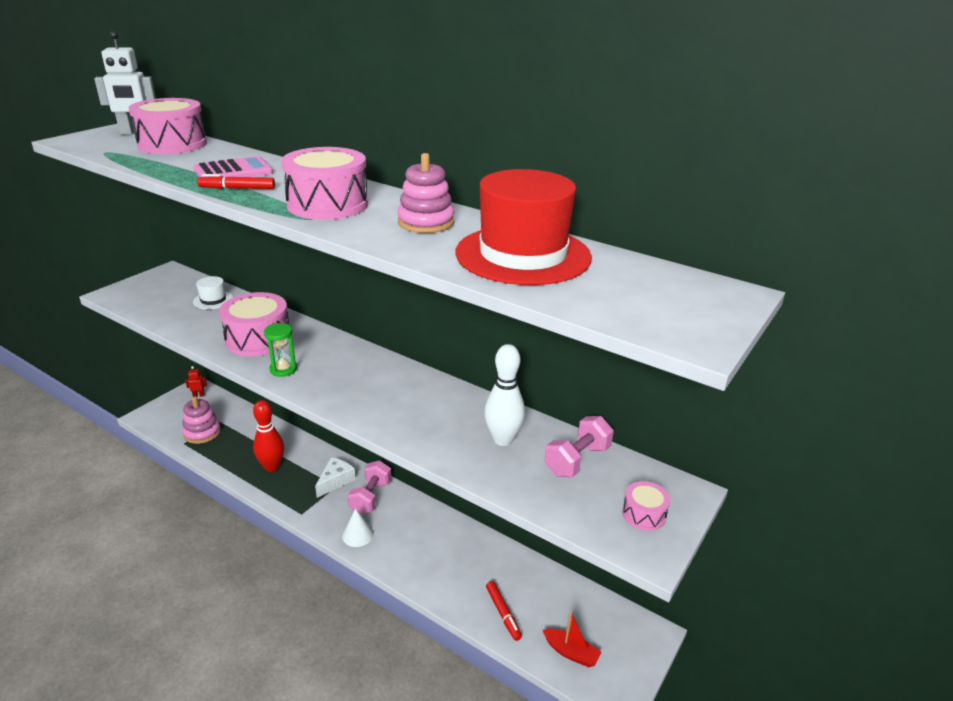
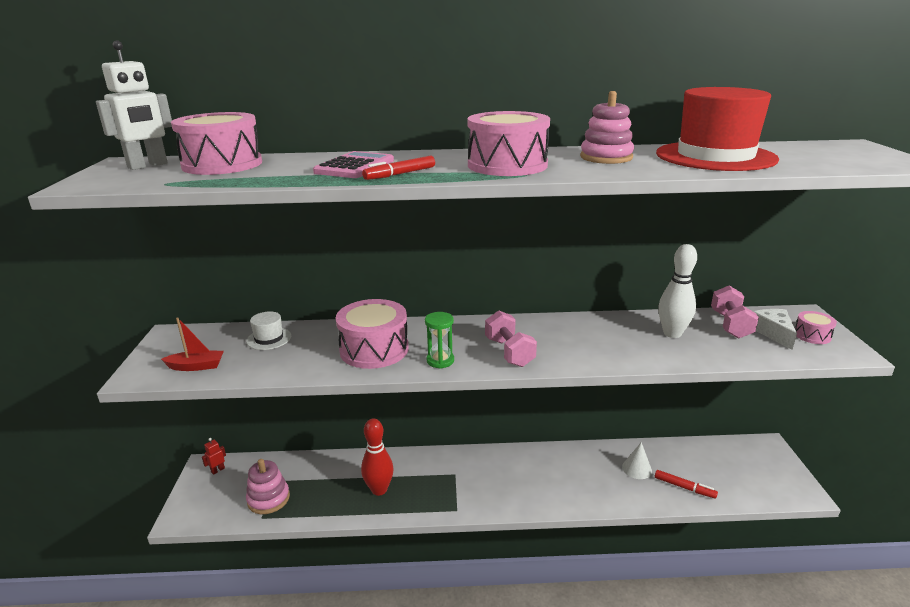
camera: 35 degrees left, 5 degrees down
(335, 481) = (449, 470): white cheese -> white cheese (773, 333)
(357, 535) = (522, 498): white cone -> white cone (637, 468)
(370, 497) = (493, 466): pink dumbbell -> pink dumbbell (509, 352)
(571, 652) = (749, 485): red boat -> red boat (196, 366)

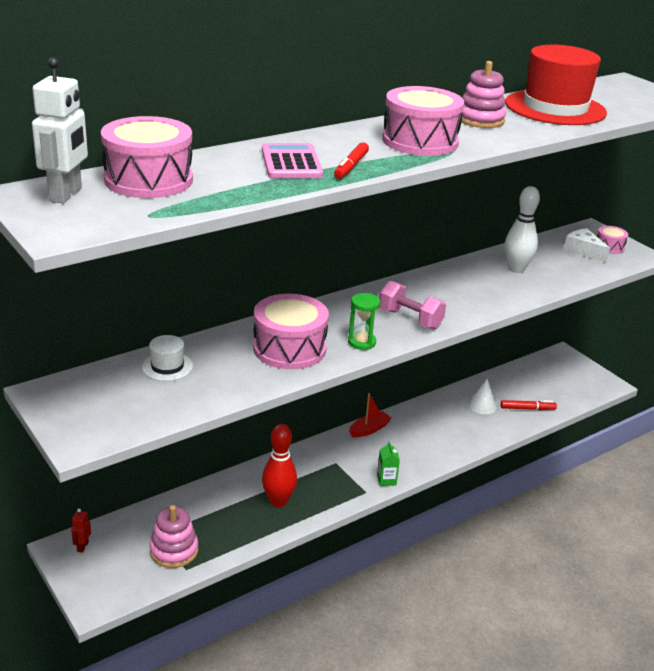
camera: 35 degrees left, 5 degrees up
(196, 366) = (131, 415): red boat -> red boat (369, 429)
(484, 506) = (386, 480): none -> green carton
(730, 325) = (549, 251): pink dumbbell -> none

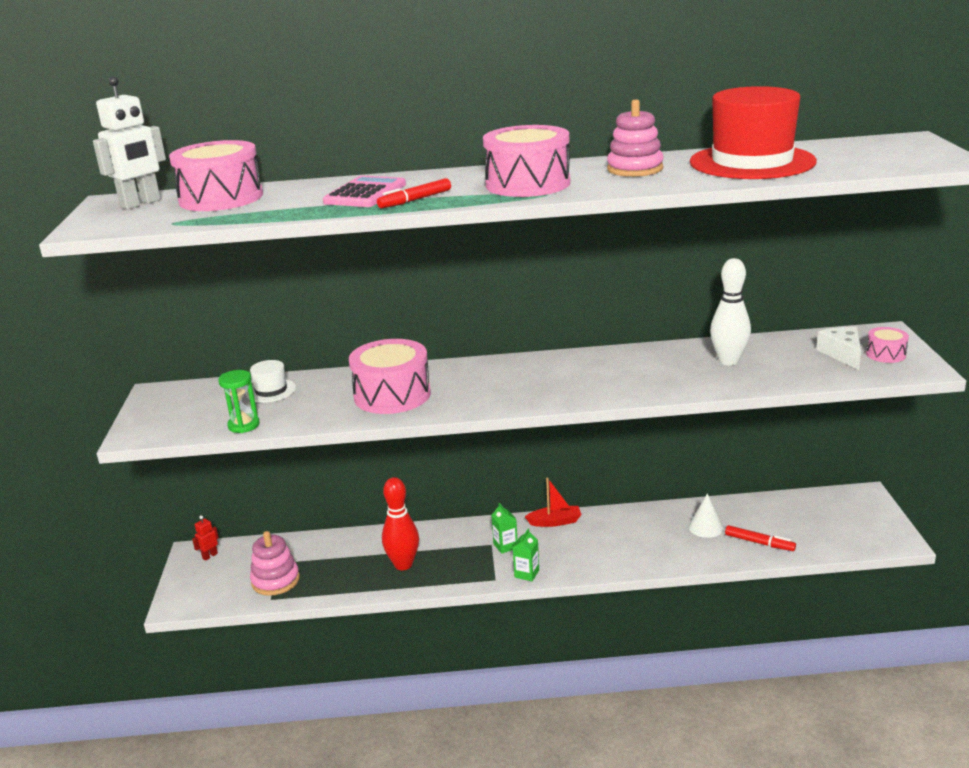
camera: 35 degrees right, 5 degrees down
(349, 461) = (505, 546): none -> green carton
(361, 342) = (467, 402): green hourglass -> green hourglass (244, 425)
(410, 319) = (543, 389): pink dumbbell -> none

